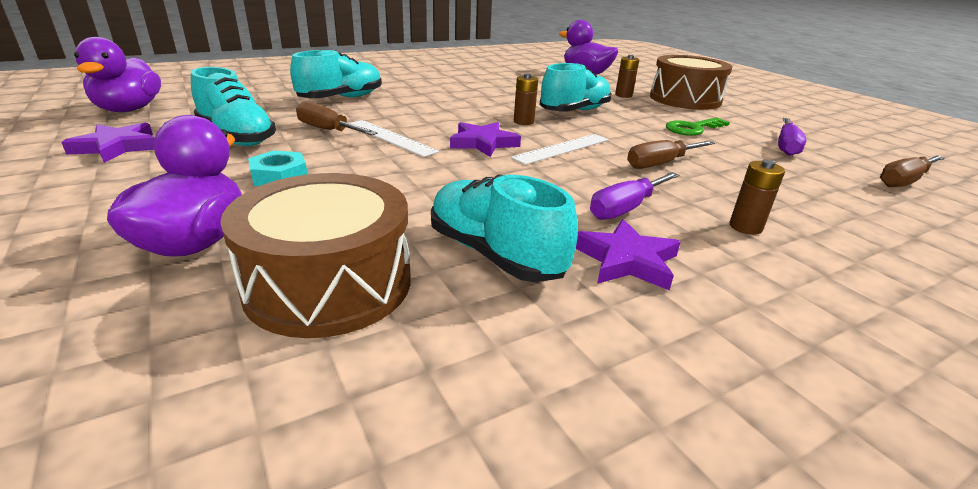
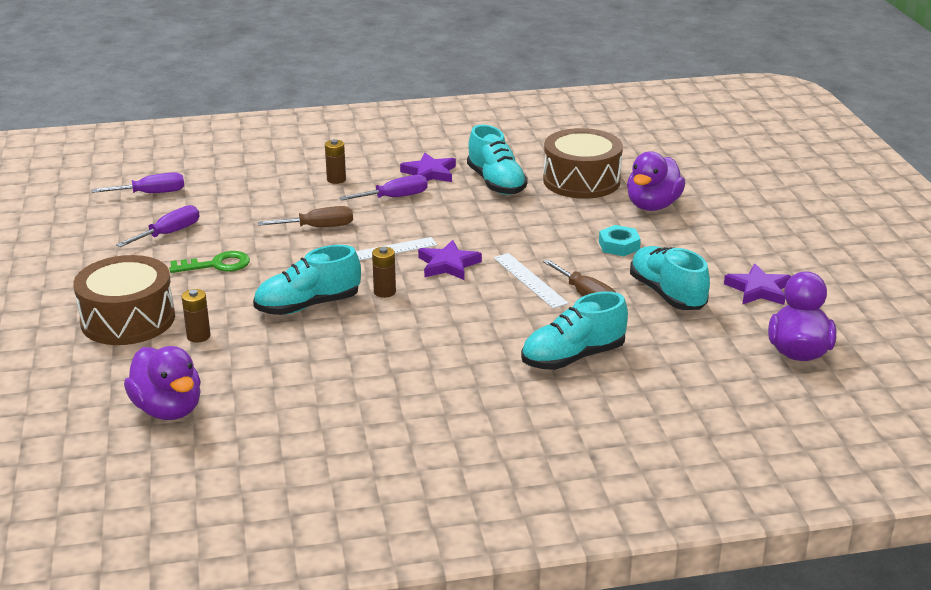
camera: 160 degrees left, 0 degrees up
(904, 181) = (151, 193): brown screwdriver -> purple screwdriver

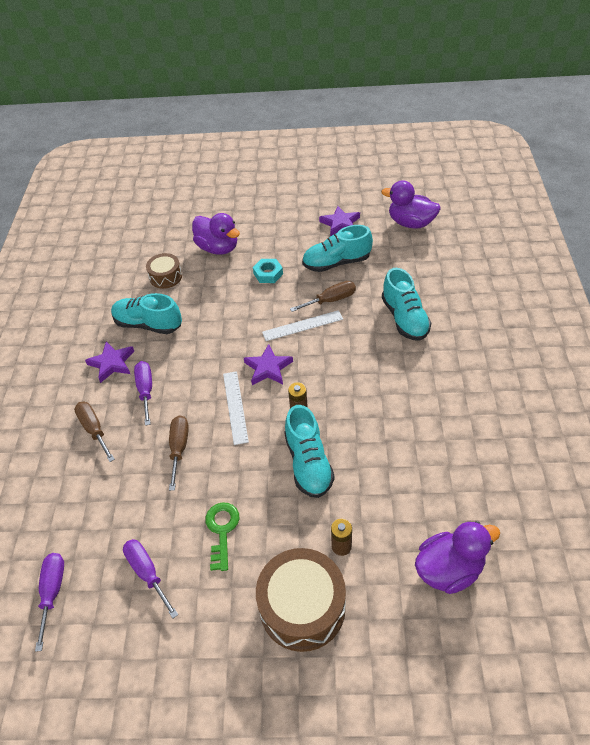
camera: 75 degrees left, 20 degrees up
(336, 179) = (94, 429): brown battery -> brown screwdriver
(496, 183) = (148, 324): turquoise shoe -> turquoise shoe turned 150 degrees counterclockwise
(581, 181) = (166, 277): brown drum -> brown drum, size x0.56

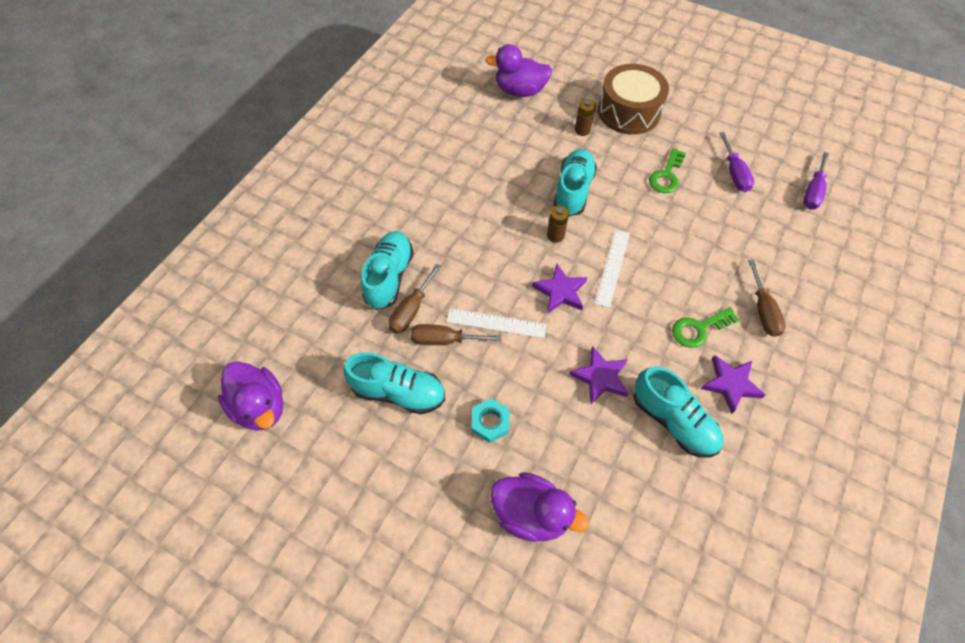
camera: 155 degrees left, 10 degrees up
(146, 390) = (698, 329): purple screwdriver -> green key
(166, 277) = (626, 496): brown drum -> none
(179, 448) = (681, 253): brown screwdriver -> brown screwdriver (411, 310)
(218, 248) = (531, 513): purple duck -> purple duck turned 135 degrees clockwise
(340, 224) = (342, 461): purple star -> purple star (600, 377)

